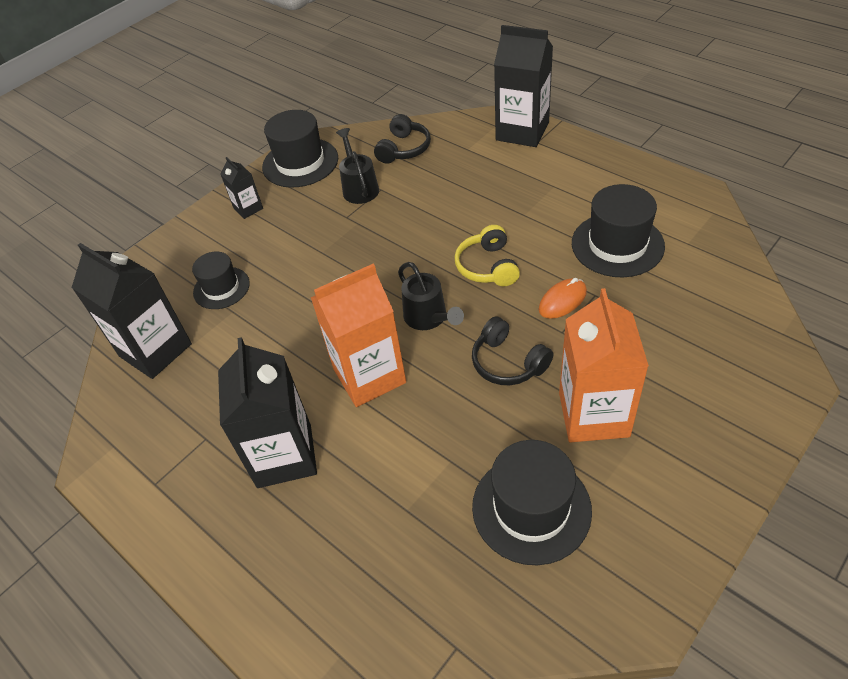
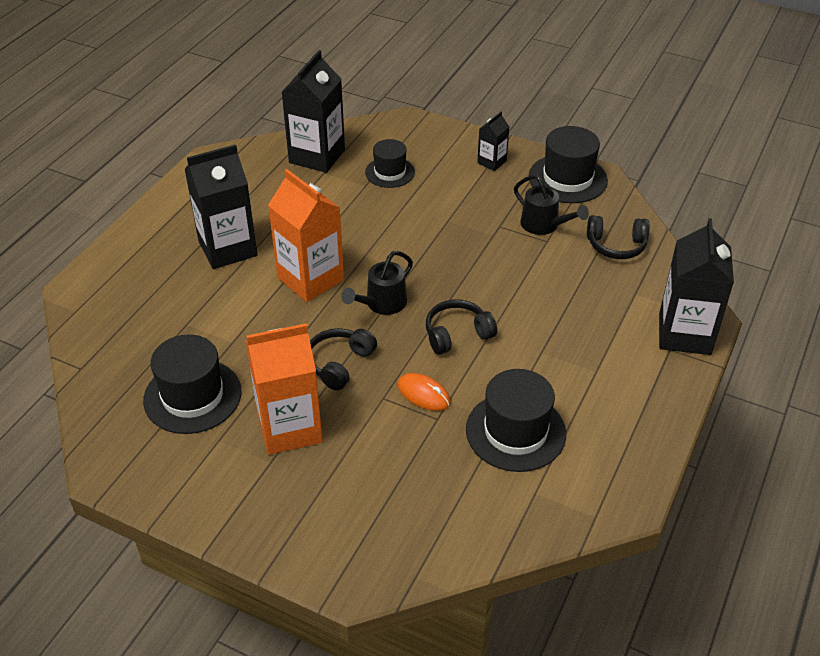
camera: 70 degrees right, 5 degrees down
(359, 187) = (544, 225): black watering can -> black watering can turned 75 degrees clockwise
(488, 266) = (457, 334): yellow headphones -> black headphones

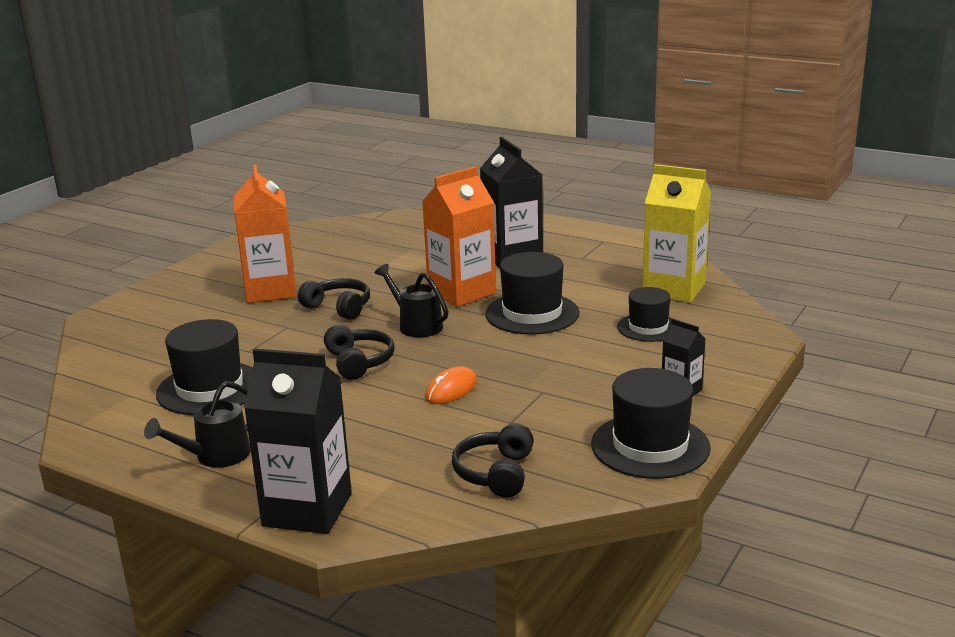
camera: 95 degrees right, 20 degrees down
(192, 396) = (324, 255): black hat -> black hat (532, 313)
(317, 156) = (674, 289): black carton -> yellow carton
(423, 394) = (282, 345): orange mouse -> orange mouse (451, 390)
(544, 225) = (542, 422): black watering can -> black watering can (215, 456)

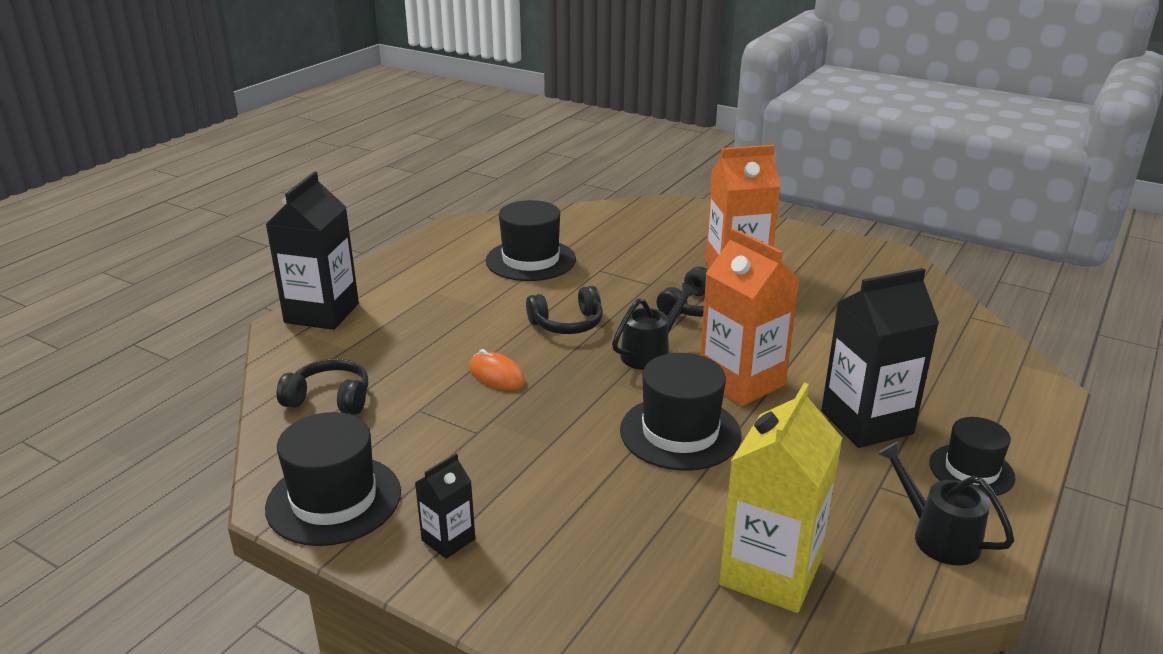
camera: 90 degrees right, 5 degrees up
(215, 456) = (417, 272): black watering can -> black watering can (937, 536)
(648, 327) = (633, 530): black hat -> black hat (971, 470)

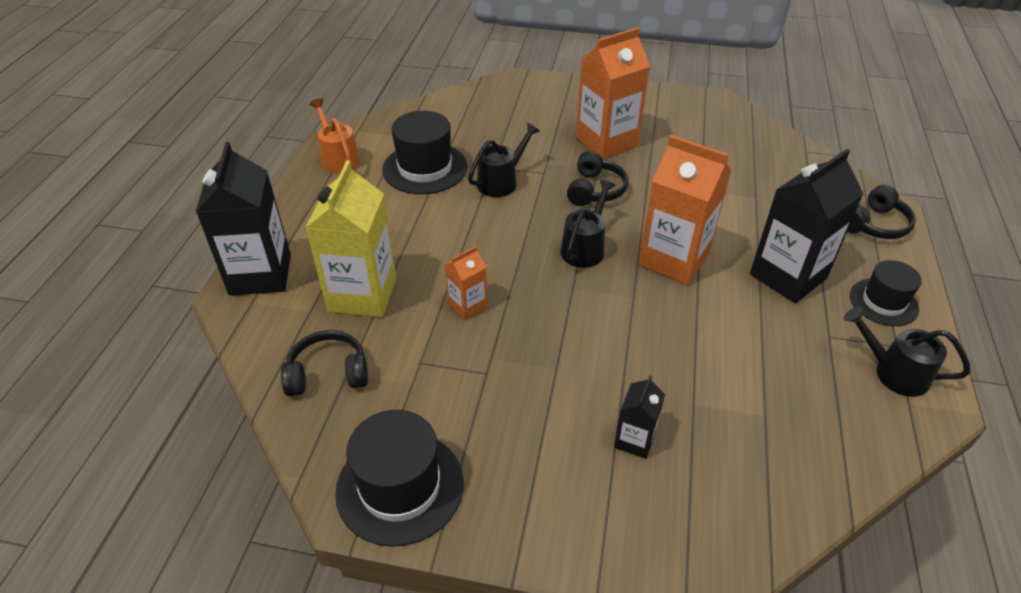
camera: 20 degrees left, 15 degrees up
(448, 539) = (528, 497): black carton -> black carton (634, 440)
(453, 238) = (338, 158): none -> orange watering can
(496, 375) = (467, 305): orange mouse -> orange carton
(567, 324) = (497, 233): black headphones -> black headphones (874, 224)
(601, 283) = (501, 181): none -> black watering can
(680, 432) = (654, 325): black hat -> none
(770, 572) = (798, 446): yellow carton -> yellow carton (362, 294)

